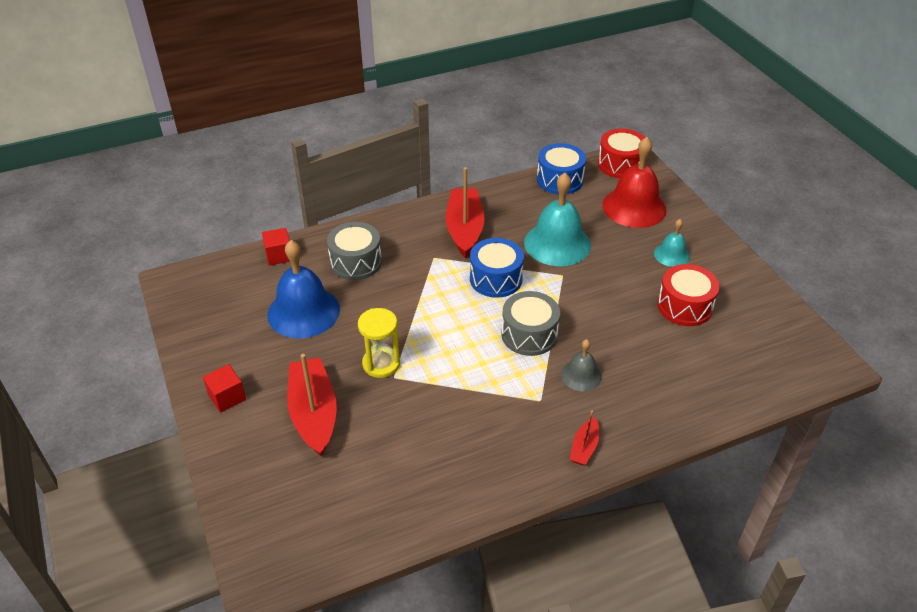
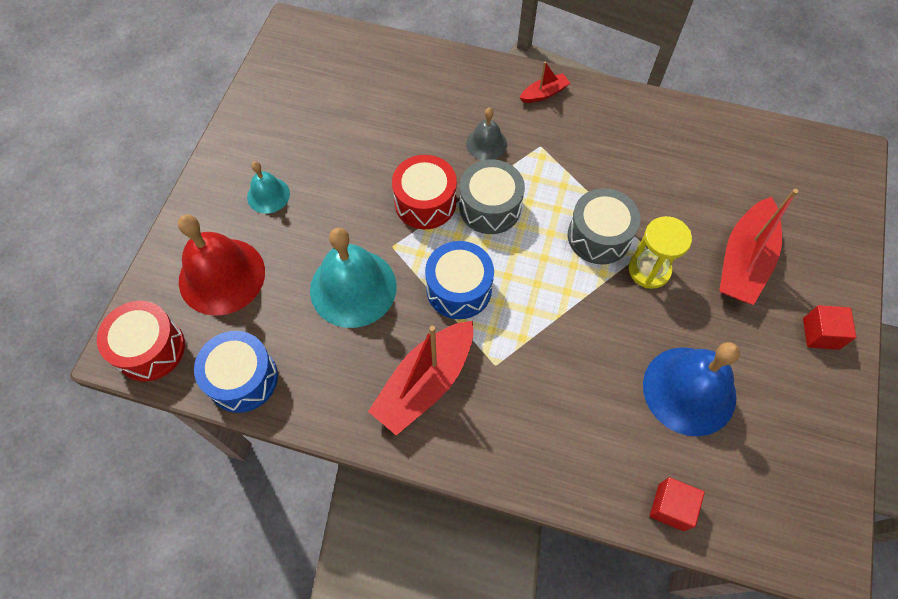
camera: 140 degrees left, 20 degrees up
(356, 262) = (586, 424): grey drum -> grey drum (599, 236)
(684, 306) = (329, 141): red drum -> red drum (425, 202)

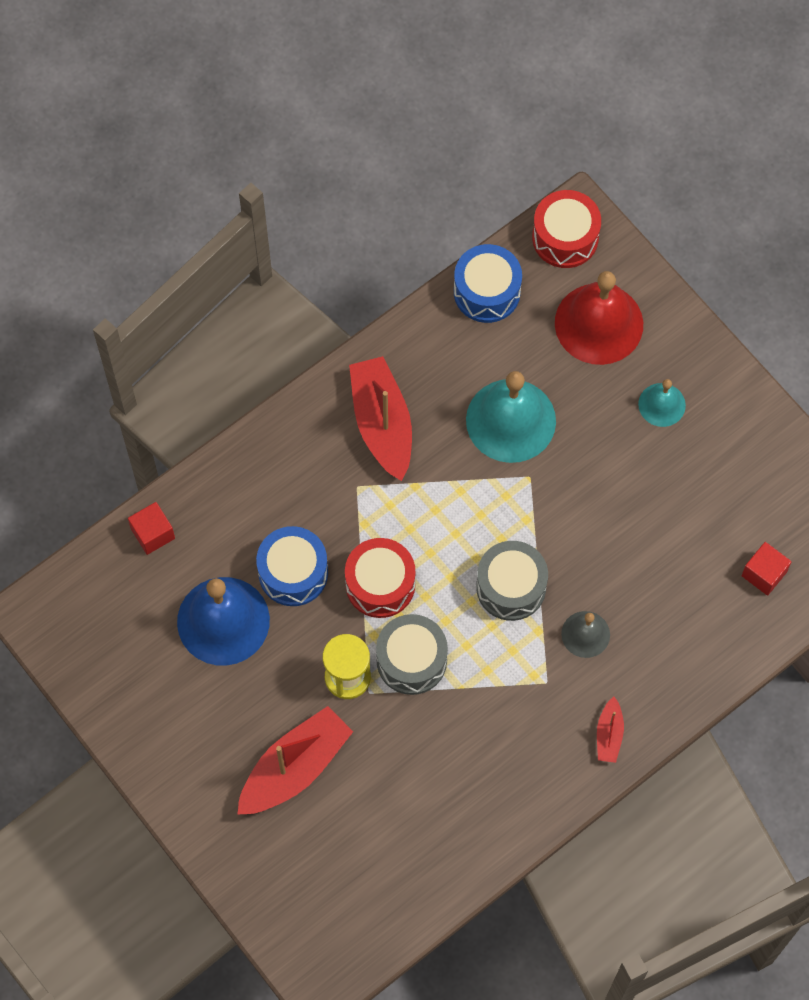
camera: 125 degrees right, 5 degrees up
(425, 202) = (557, 534): red drum -> red drum (380, 584)
(459, 289) = (447, 504): blue drum -> blue drum (293, 573)
(744, 261) = (295, 768): red boat -> red boat turned 75 degrees clockwise
(820, 333) = (185, 771): red cube -> red cube (764, 574)

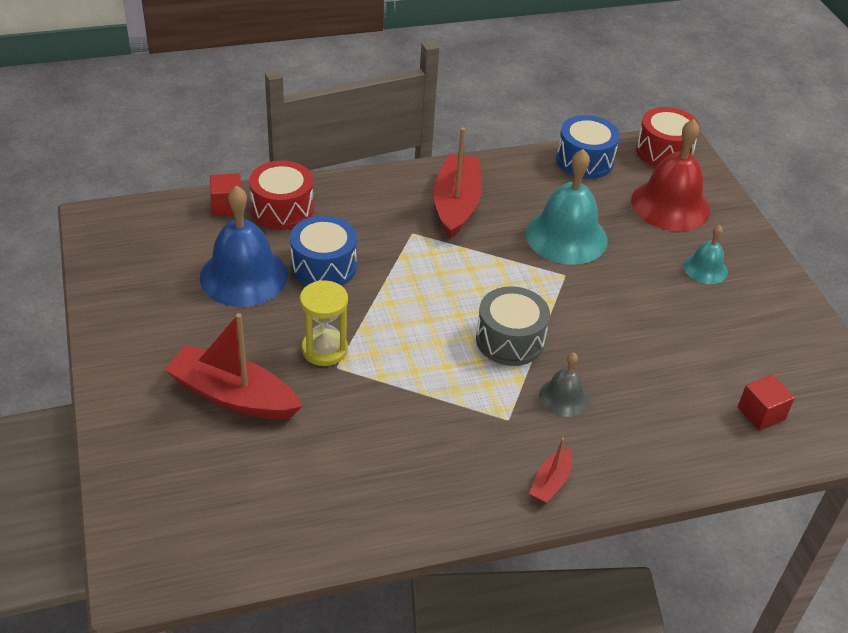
camera: 20 degrees right, 25 degrees down
(295, 768) = (233, 396): red boat -> red boat turned 135 degrees counterclockwise
(380, 584) = (393, 298): red drum -> red drum (282, 209)
(411, 660) = (389, 358): grey drum -> none

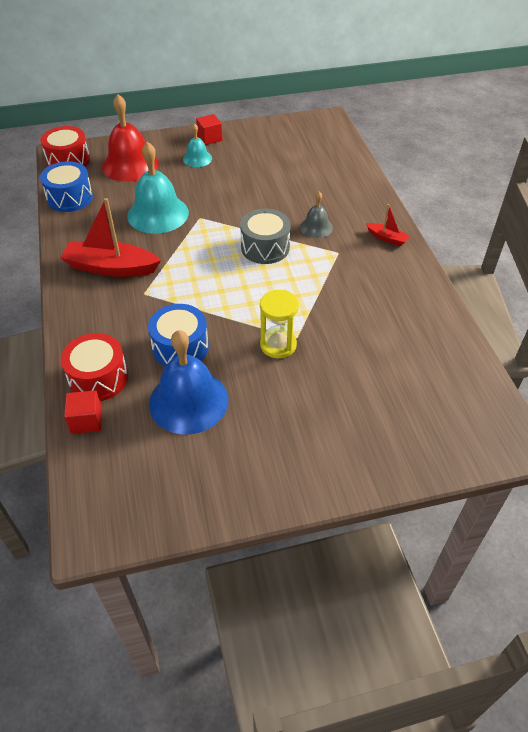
camera: 85 degrees left, 5 degrees up
(233, 396) = (332, 399): red boat -> none
(761, 413) = (321, 155): red cube -> red cube (209, 138)

